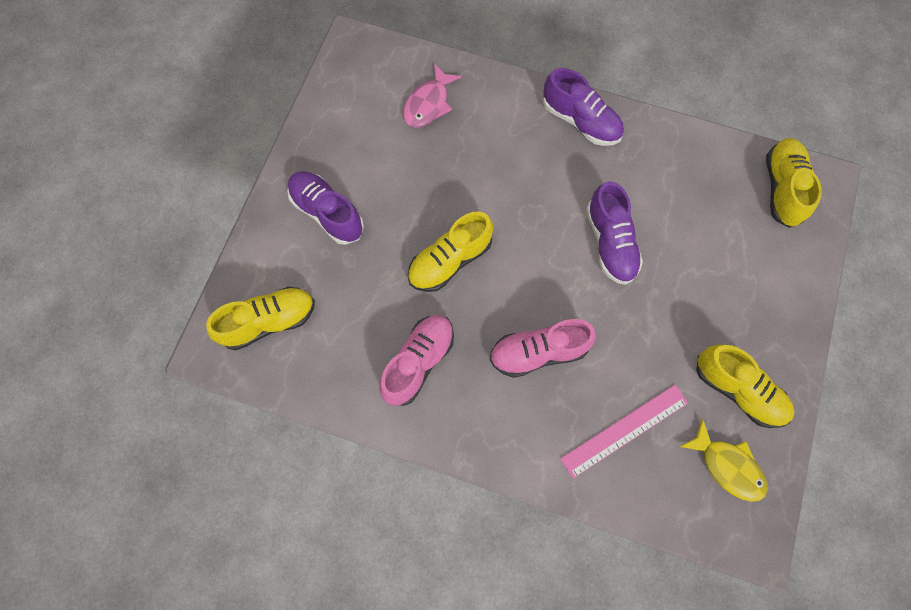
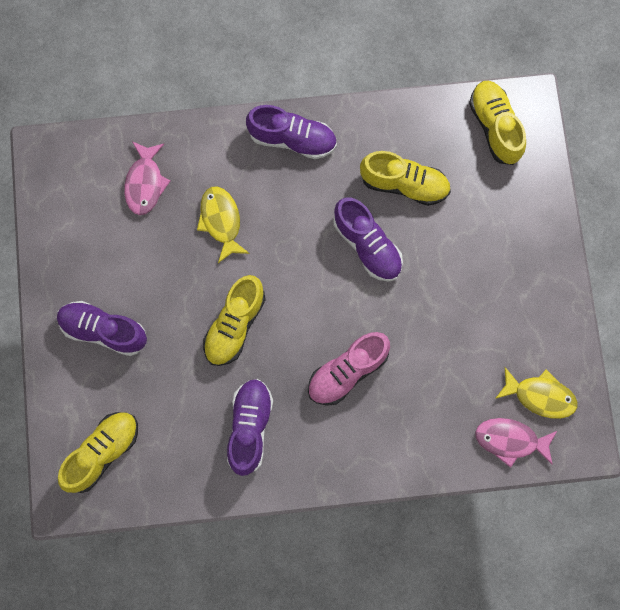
camera: 25 degrees left, 5 degrees up
(418, 362) = (250, 427): pink shoe -> purple shoe
(481, 164) = (221, 221): none -> yellow fish
(624, 430) = (446, 405): pink ruler -> none
(677, 497) = (510, 440): none -> pink fish
(737, 390) = (524, 328): yellow shoe -> yellow shoe (404, 184)

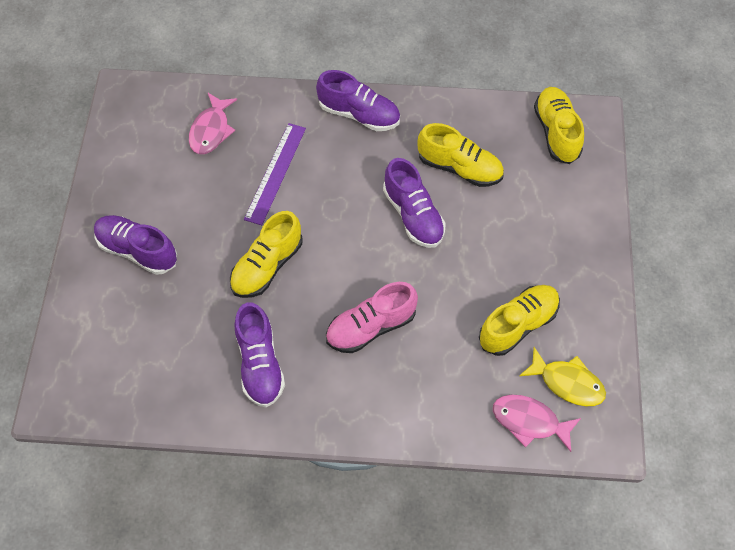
camera: 10 degrees right, 15 degrees down
(102, 452) = (105, 363): yellow shoe -> yellow shoe (517, 325)
(221, 221) = (275, 173): yellow fish -> purple ruler
(250, 427) = (260, 364): purple shoe -> purple shoe turned 150 degrees clockwise

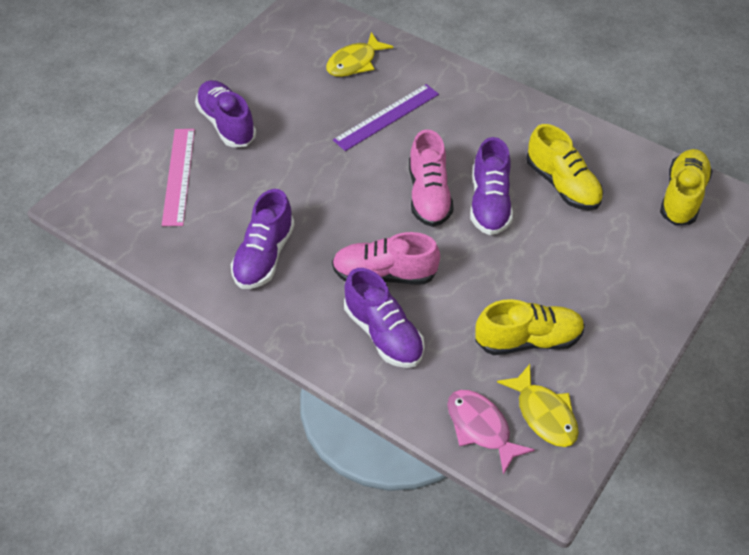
camera: 30 degrees right, 10 degrees down
(130, 325) = (178, 176): none -> pink ruler
(211, 130) = (354, 62): pink fish -> yellow fish
(267, 266) = (326, 184): yellow shoe -> none
(359, 114) = (496, 103): purple shoe -> purple shoe (383, 333)
(359, 233) = (428, 195): none -> pink shoe

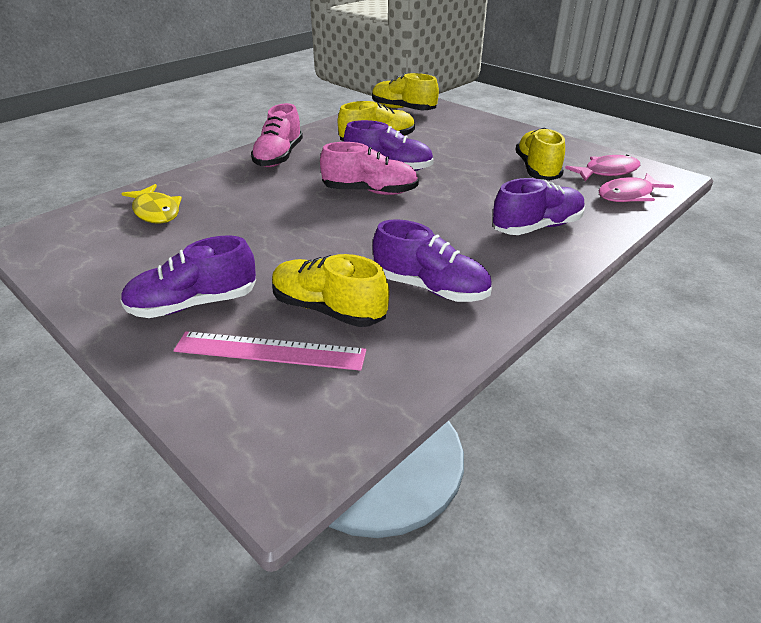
camera: 80 degrees left, 15 degrees down
(228, 197) = (328, 309): none -> yellow shoe
(384, 274) = (464, 220): pink shoe -> pink shoe (279, 157)
(386, 117) = (253, 201): purple ruler -> none
(543, 414) = (607, 172): yellow fish -> pink fish

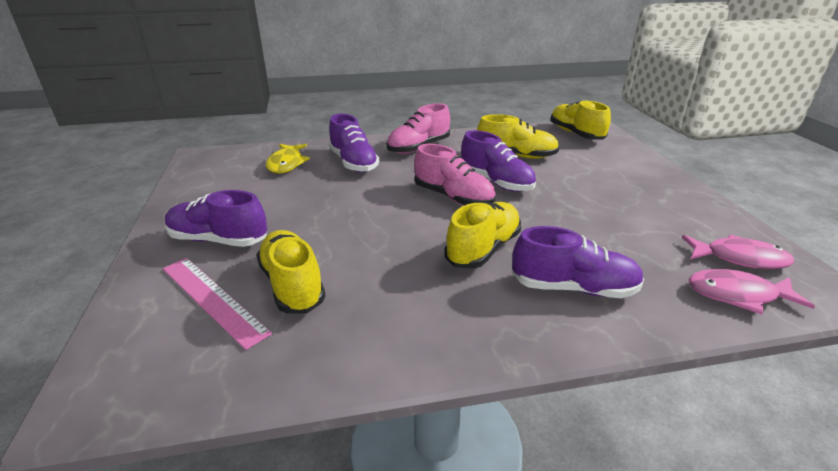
camera: 35 degrees right, 5 degrees down
(430, 288) = (393, 304): purple shoe -> purple shoe (353, 163)
(537, 169) = (649, 228): yellow shoe -> yellow shoe (483, 249)

